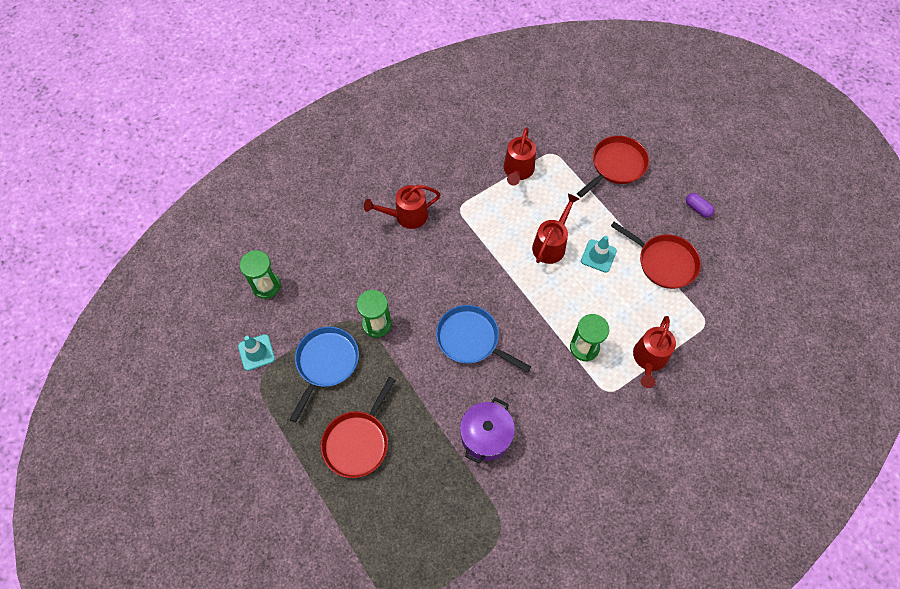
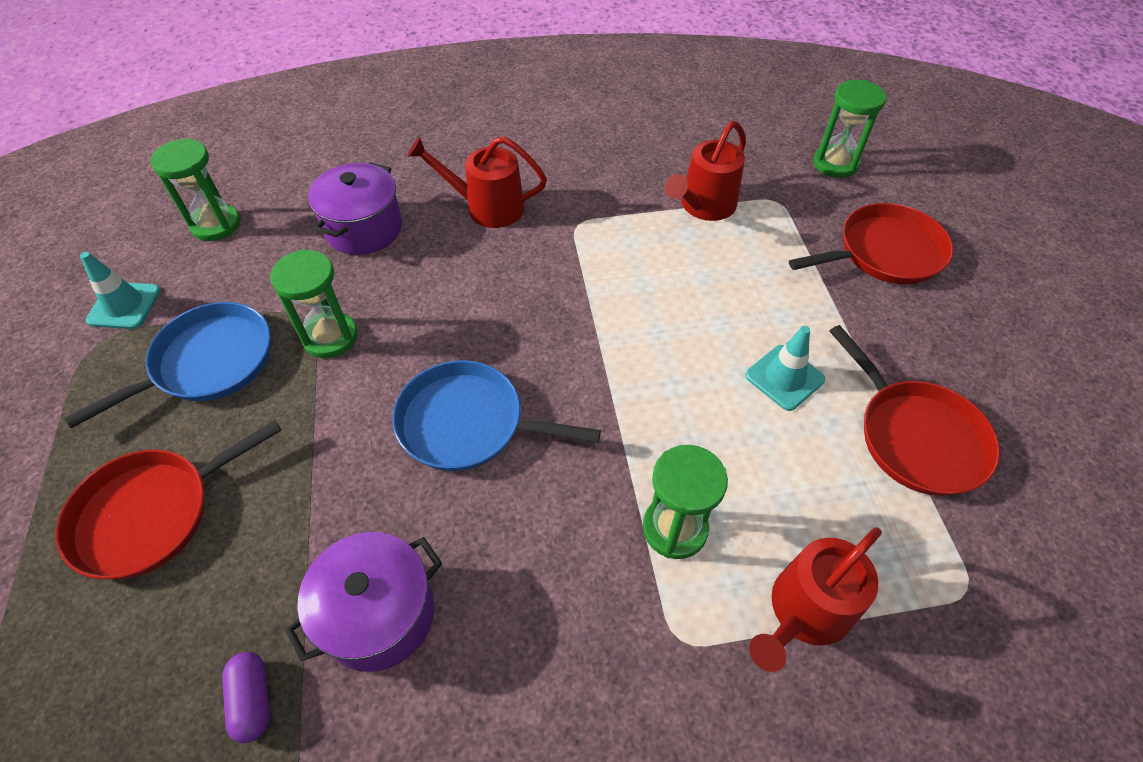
camera: 25 degrees right, 10 degrees down
(349, 255) = (364, 228): none -> purple pot
(470, 339) = (467, 423): blue pan -> blue pan turned 45 degrees counterclockwise
(551, 244) = (704, 328): red watering can -> none
(571, 116) = (835, 164): none -> green hourglass
(697, 208) = (1024, 370): purple capsule -> purple capsule (253, 700)

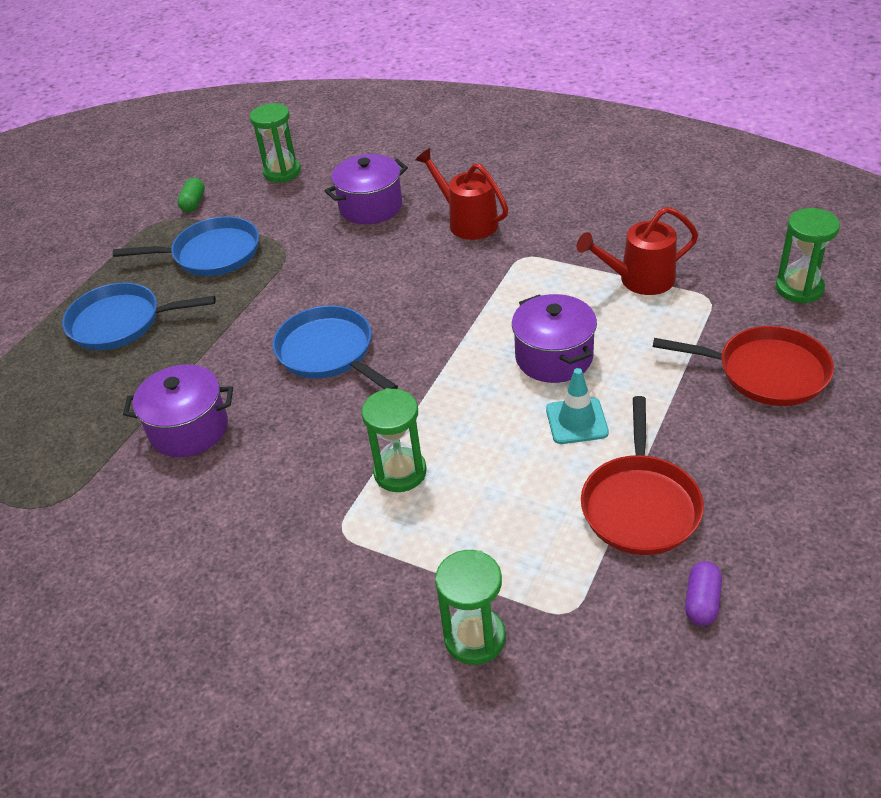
camera: 40 degrees right, 10 degrees down
(124, 306) = (193, 203): turquoise traffic cone -> green capsule
(151, 514) = (120, 322): red pan -> blue pan
(253, 700) = (96, 436): purple capsule -> purple capsule (702, 602)
(330, 337) = (292, 267): green hourglass -> green hourglass (474, 638)
(703, 319) = (554, 357): none -> purple pot
(803, 613) = (435, 561): red watering can -> none

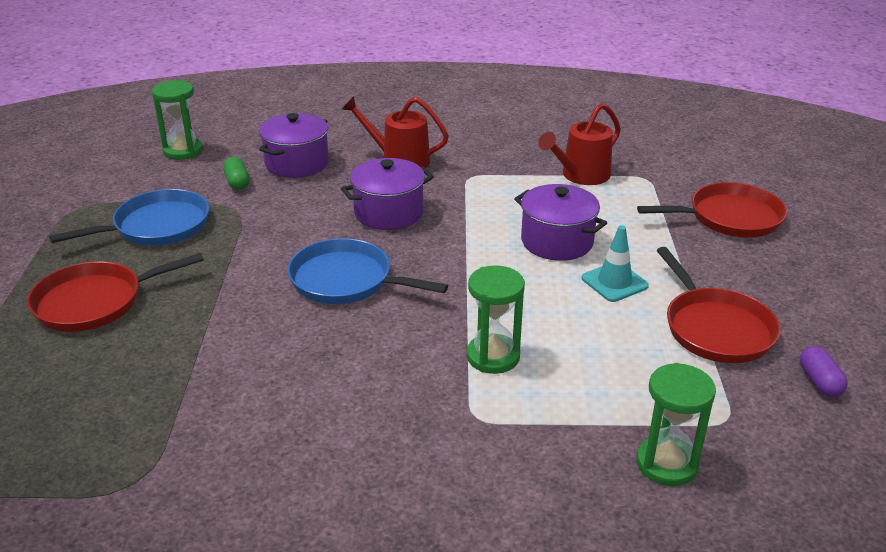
camera: 30 degrees left, 10 degrees down
(120, 322) = (94, 302): blue pan -> red pan
(189, 429) = (247, 374): purple pot -> purple pot (388, 213)
(193, 203) = (103, 189): green capsule -> green capsule (237, 182)
(799, 288) = (706, 160): green hourglass -> none

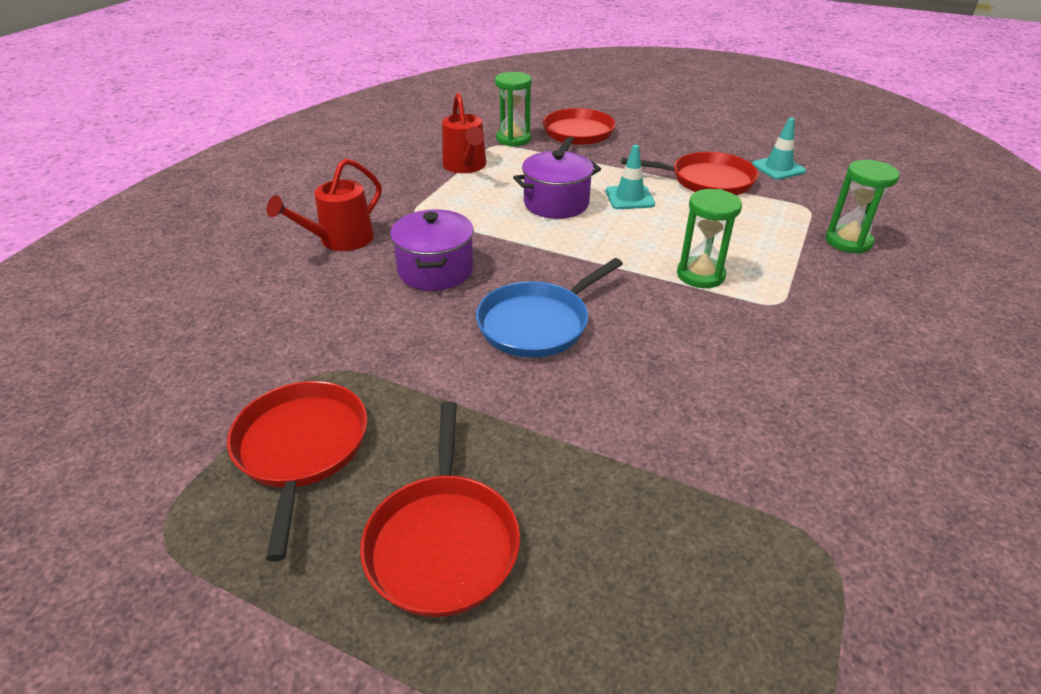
camera: 65 degrees left, 5 degrees up
(157, 226) = (301, 448): blue pan -> red pan
(183, 151) = (121, 390): green hourglass -> green hourglass (513, 139)
(237, 182) = (263, 357): green capsule -> none
(297, 163) = (270, 304): purple pot -> none
(819, 382) = (778, 168): purple capsule -> turquoise traffic cone

